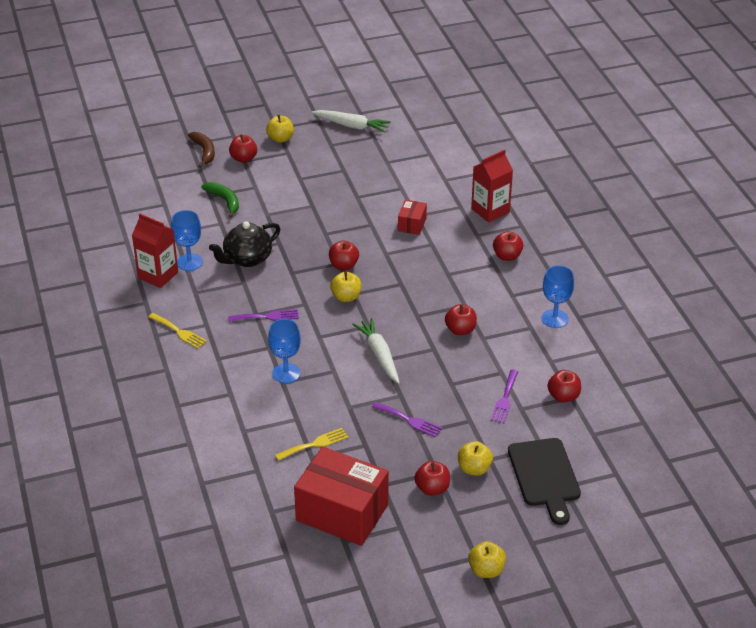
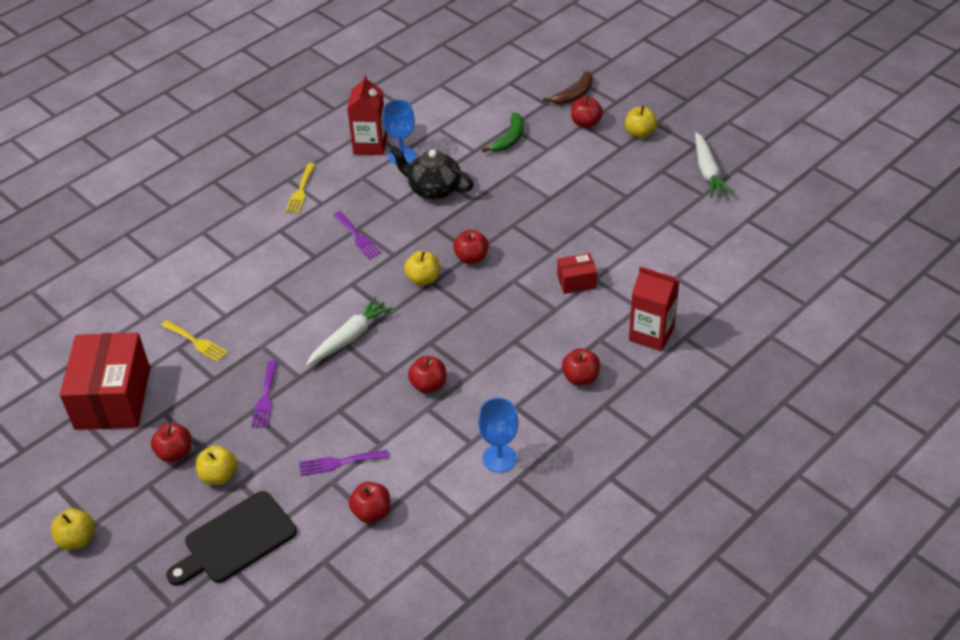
camera: 65 degrees right, 5 degrees up
(286, 373) = (284, 283): blue goblet -> none

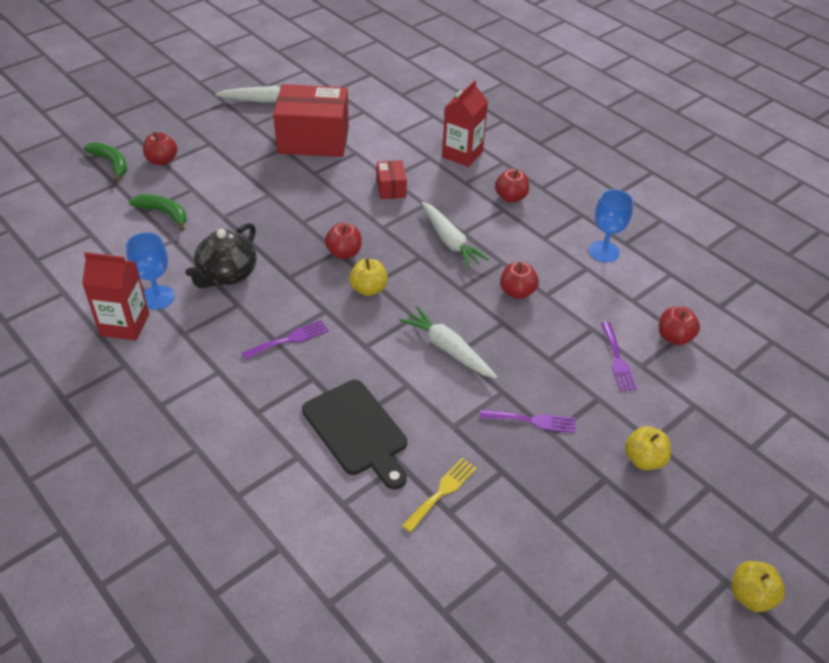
camera: 90 degrees left, 0 degrees up
(113, 398) = (533, 579): red box -> red box (313, 139)
(175, 453) = (616, 504): red apple -> none
(236, 540) = (724, 441): black cutting board -> black cutting board (357, 431)
(300, 191) = (188, 391): yellow fork -> none
(499, 331) = (450, 241): none -> white carrot
(574, 95) = (111, 163): brown banana -> green banana
(640, 133) = (193, 130): yellow apple -> none

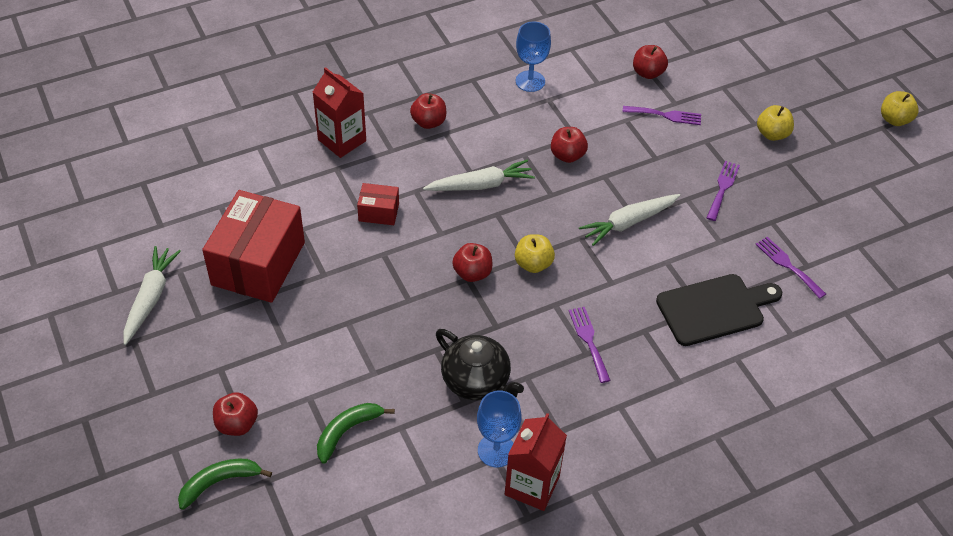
camera: 75 degrees left, 5 degrees up
(442, 492) = (787, 265): yellow fork -> purple fork

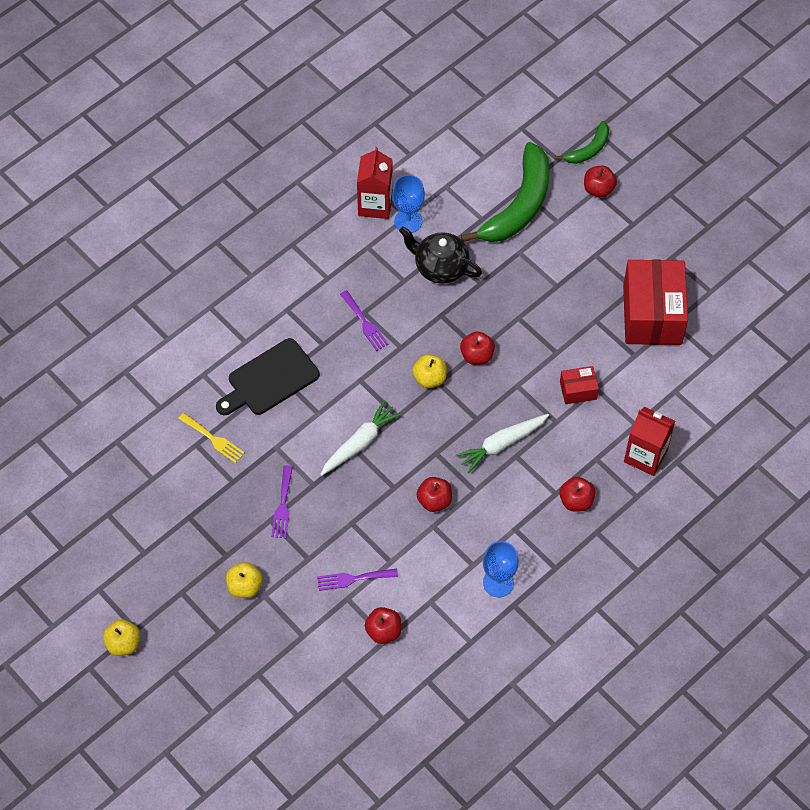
camera: 165 degrees right, 10 degrees up
(151, 298) = (717, 262): white carrot -> none
(347, 431) = (519, 205): green banana -> green banana, size x2.00
(787, 265) = (213, 439): purple fork -> yellow fork

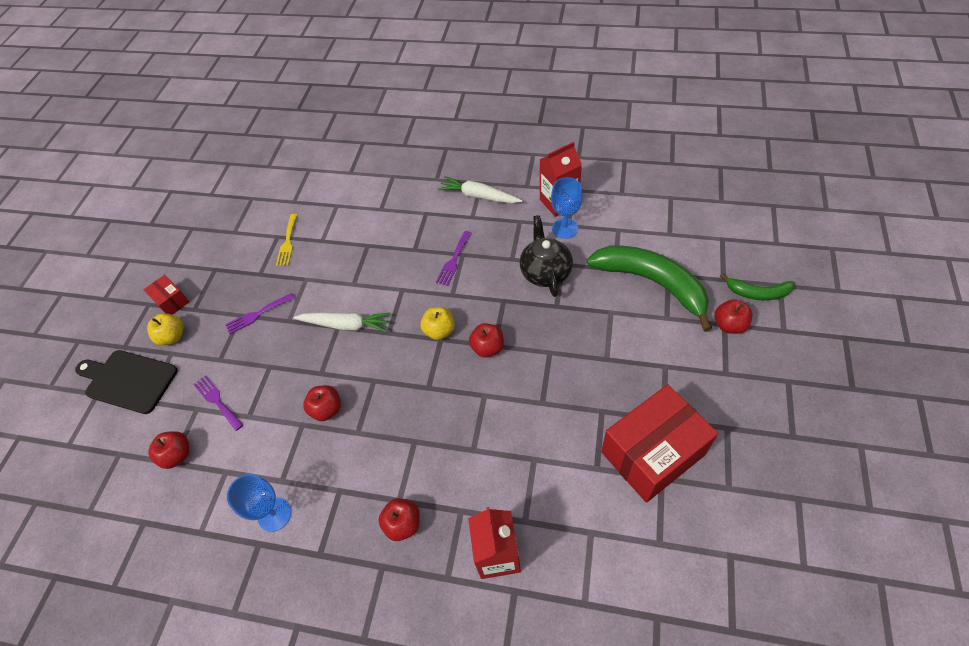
camera: 60 degrees right, 5 degrees down
(123, 643) = (88, 299): yellow apple -> none
(270, 379) = (360, 240): black cutting board -> black cutting board (128, 380)
(501, 444) = (417, 422): white carrot -> white carrot (479, 196)
(519, 205) = (652, 283): green banana -> green banana turned 135 degrees counterclockwise
(578, 390) = (519, 445): red box -> red box (172, 301)

